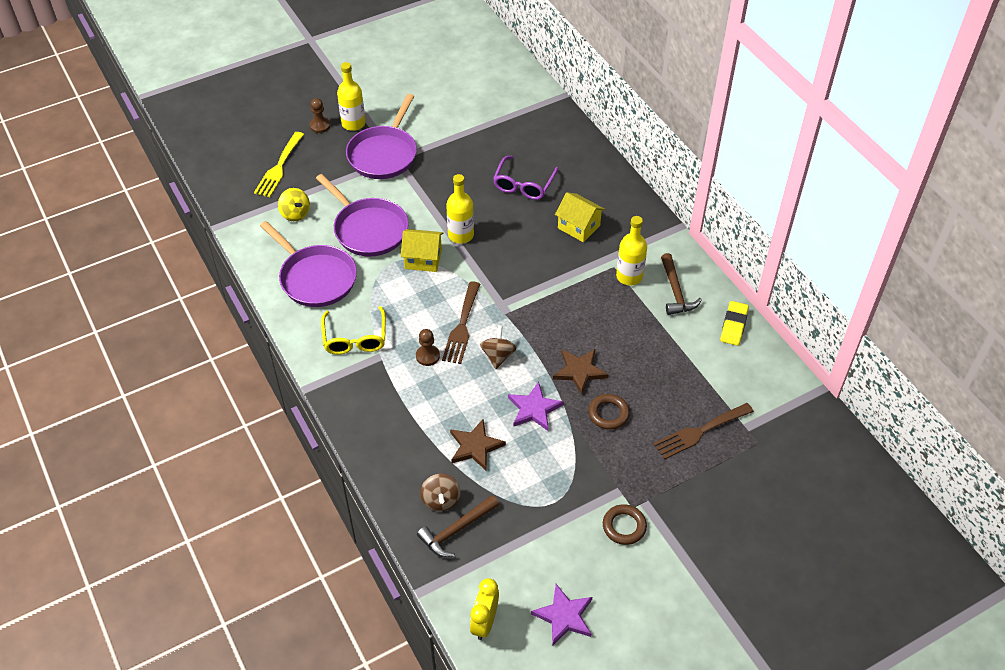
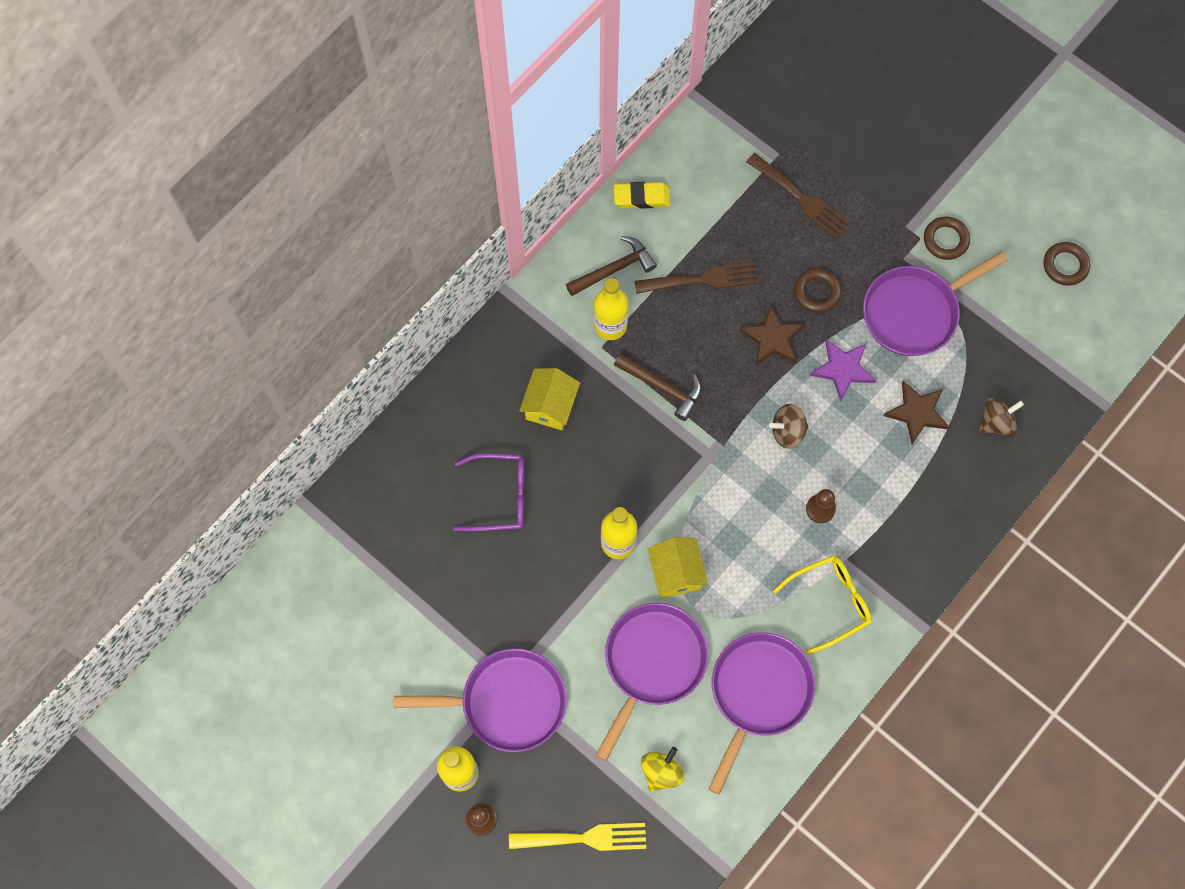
camera: 110 degrees left, 20 degrees up
(456, 530) = (1023, 394): brown hammer -> brown hammer (662, 387)
(462, 326) = (762, 487): brown fork -> brown fork (702, 279)
(484, 622) = (1106, 333): yellow clock -> none
(564, 477) = (914, 312): none -> purple pan
(564, 616) = (1065, 265): purple star -> brown ring

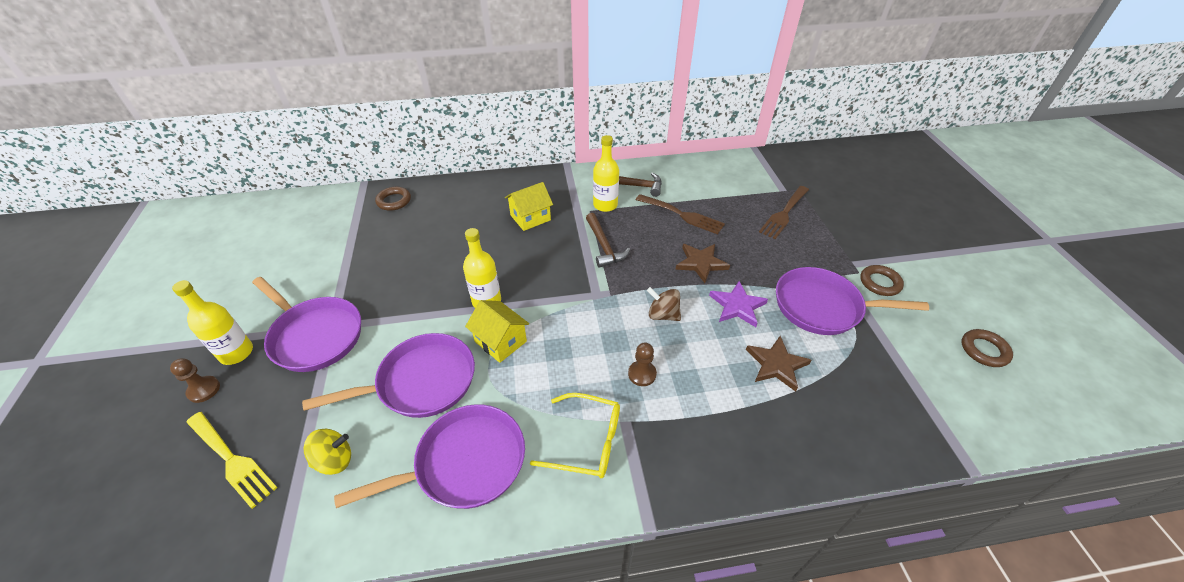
camera: 40 degrees right, 25 degrees down
(499, 496) = (452, 237): purple glasses -> none
(641, 197) = (682, 168): yellow eraser -> none
(676, 573) = (500, 341): yellow house -> yellow house turned 75 degrees counterclockwise
(801, 198) = (784, 214): brown fork -> brown fork turned 45 degrees clockwise
(816, 292) = (754, 258): brown ring -> brown ring (394, 201)
(996, 423) = (845, 415): brown spinning top -> none

